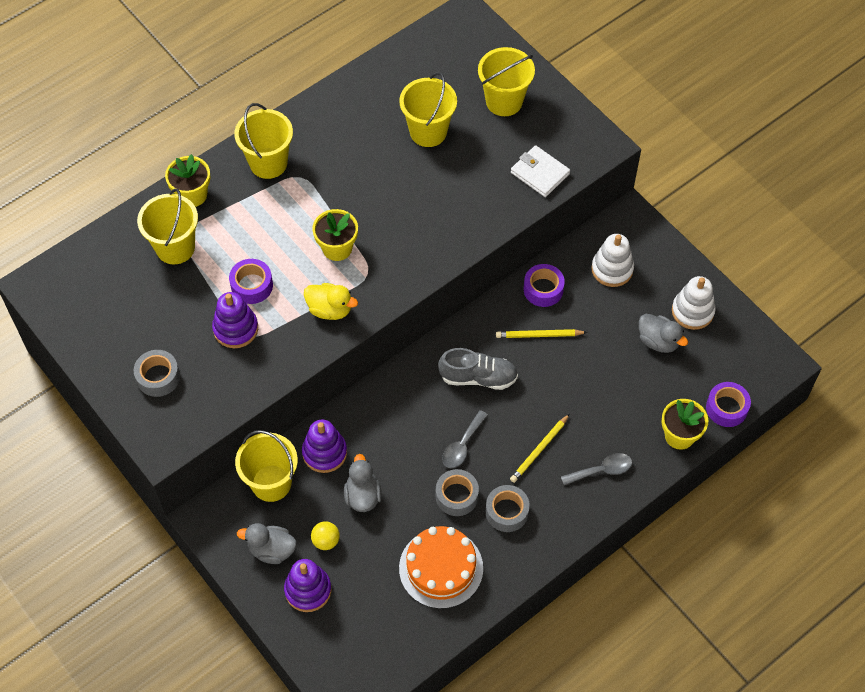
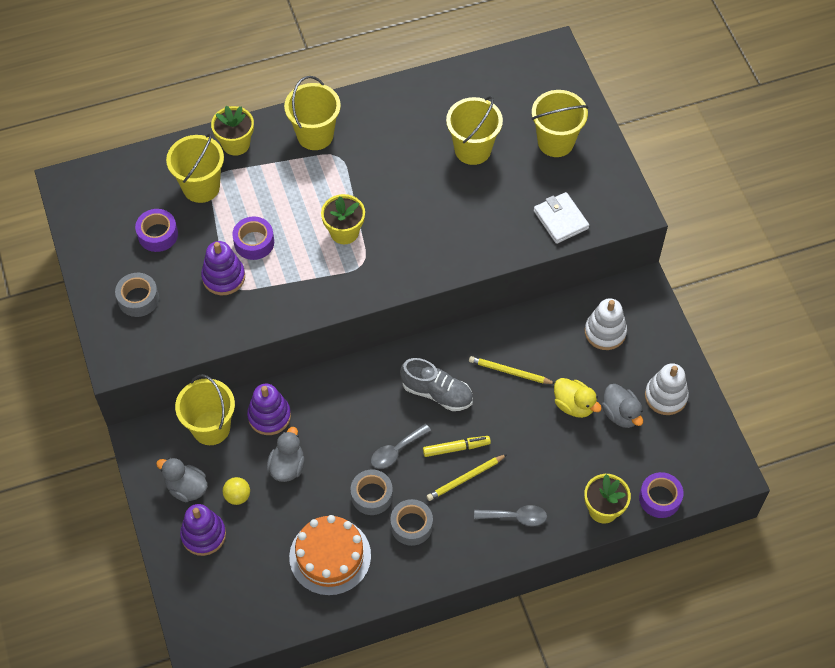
camera: 20 degrees right, 0 degrees up
(330, 309) = (314, 286): yellow duck -> yellow duck (574, 405)
(518, 424) = (456, 448): none -> yellow marker
(543, 289) = (532, 330): purple tape -> purple tape (158, 234)

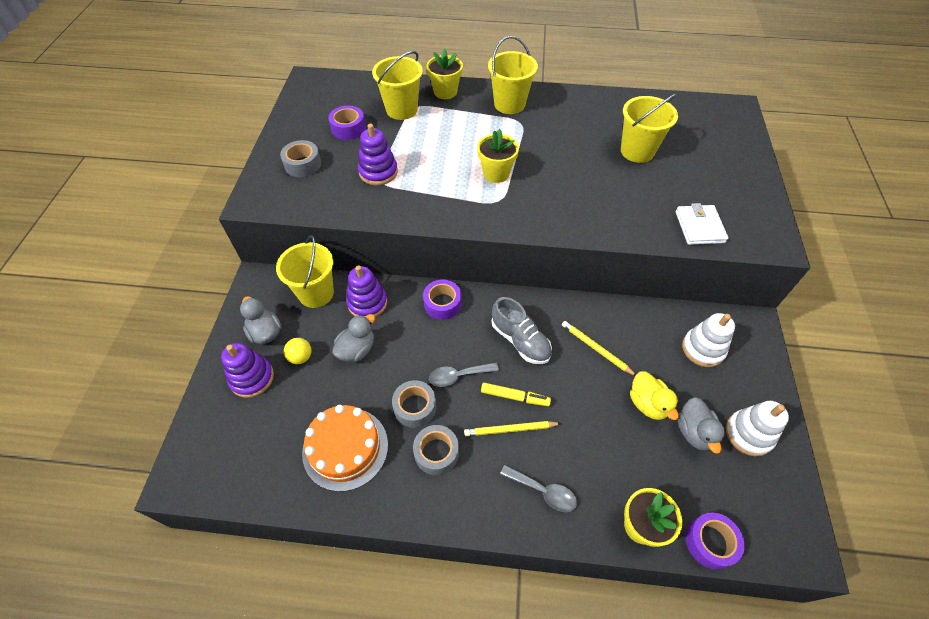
camera: 25 degrees right, 5 degrees down
(254, 242) = (418, 157): purple tape -> purple tape (442, 304)
(555, 142) = (716, 168): yellow bucket -> none

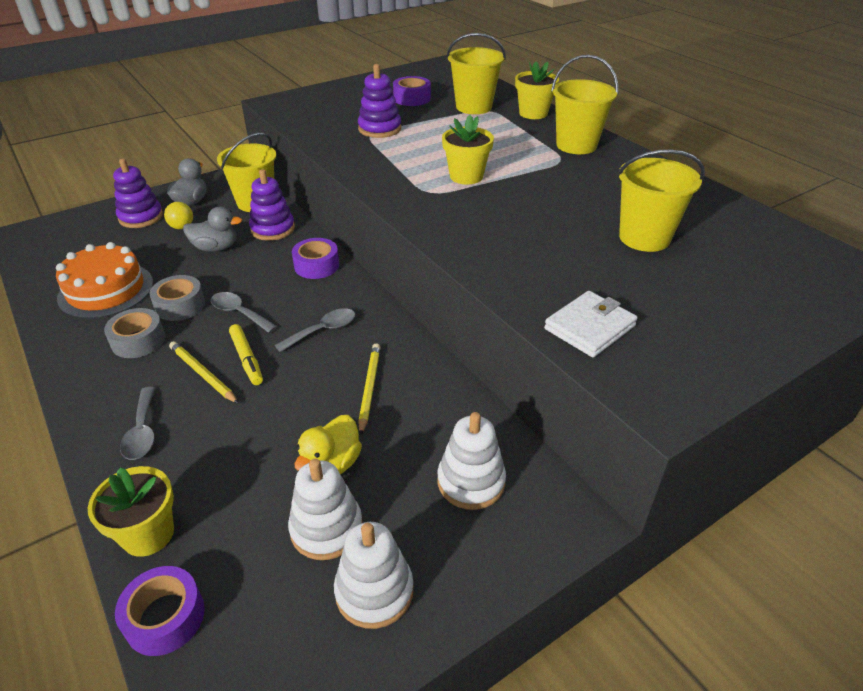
camera: 50 degrees right, 15 degrees down
(303, 164) = (341, 101): grey tape -> none
(520, 340) = (323, 330): grey shoe -> grey spoon
(694, 432) = (326, 528): grey duck -> white stacking toy

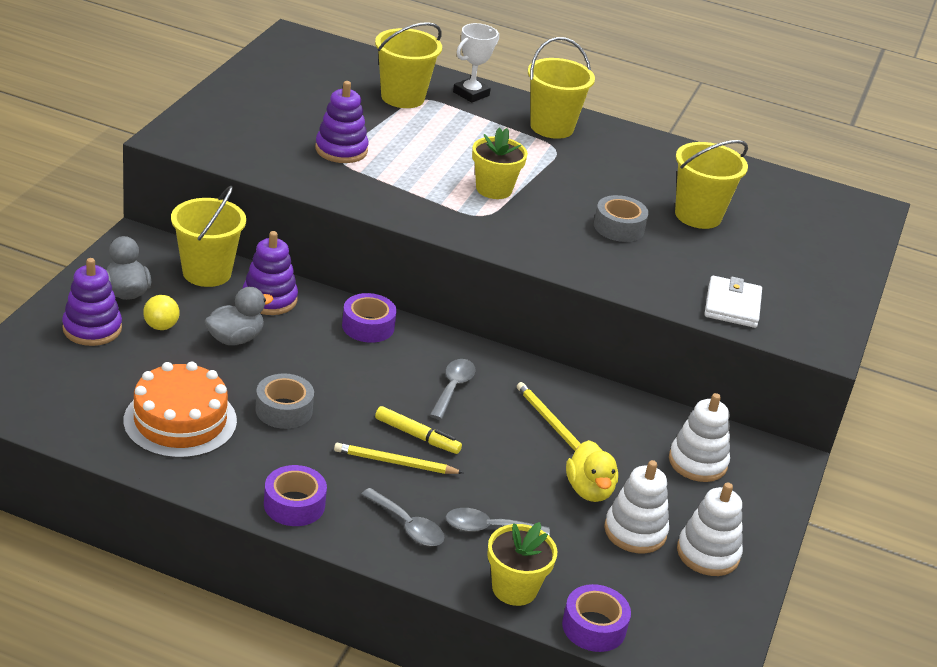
camera: 40 degrees left, 5 degrees down
(138, 341) = (291, 456): grey tape -> grey tape (619, 227)
(239, 313) = (353, 398): grey spoon -> grey spoon (488, 528)
(412, 98) = (323, 99): purple tape -> purple tape (294, 504)
(533, 113) = (471, 94): yellow flower pot -> white trophy

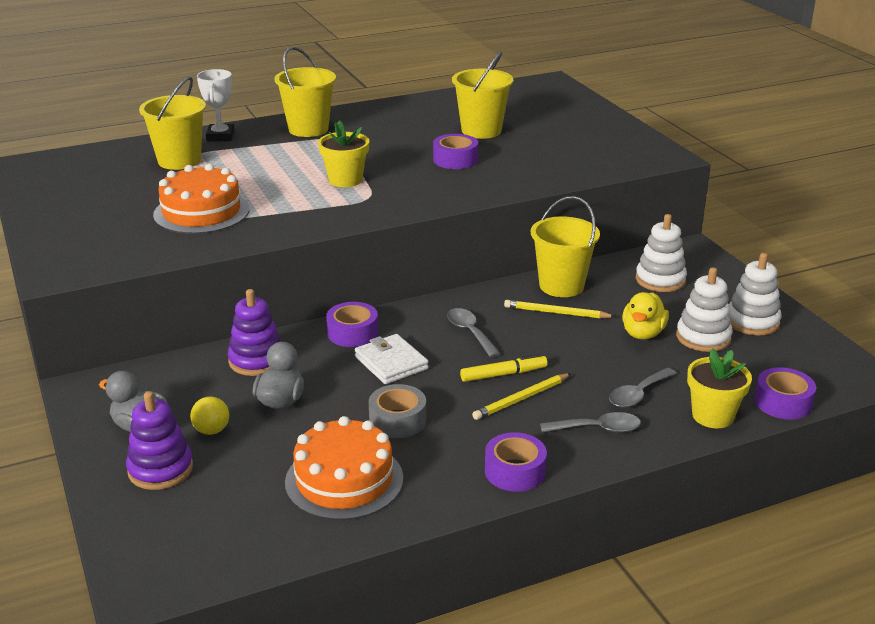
camera: 40 degrees left, 5 degrees down
(207, 273) = (179, 373): yellow bucket -> yellow bucket (561, 286)
(341, 150) = (201, 212): purple stacking toy -> orange cake
(589, 490) = (643, 333): yellow duck -> yellow duck turned 75 degrees clockwise
(619, 227) = (455, 160): grey tape -> purple tape
(732, 305) = (590, 164): white wallet -> white wallet (391, 363)

